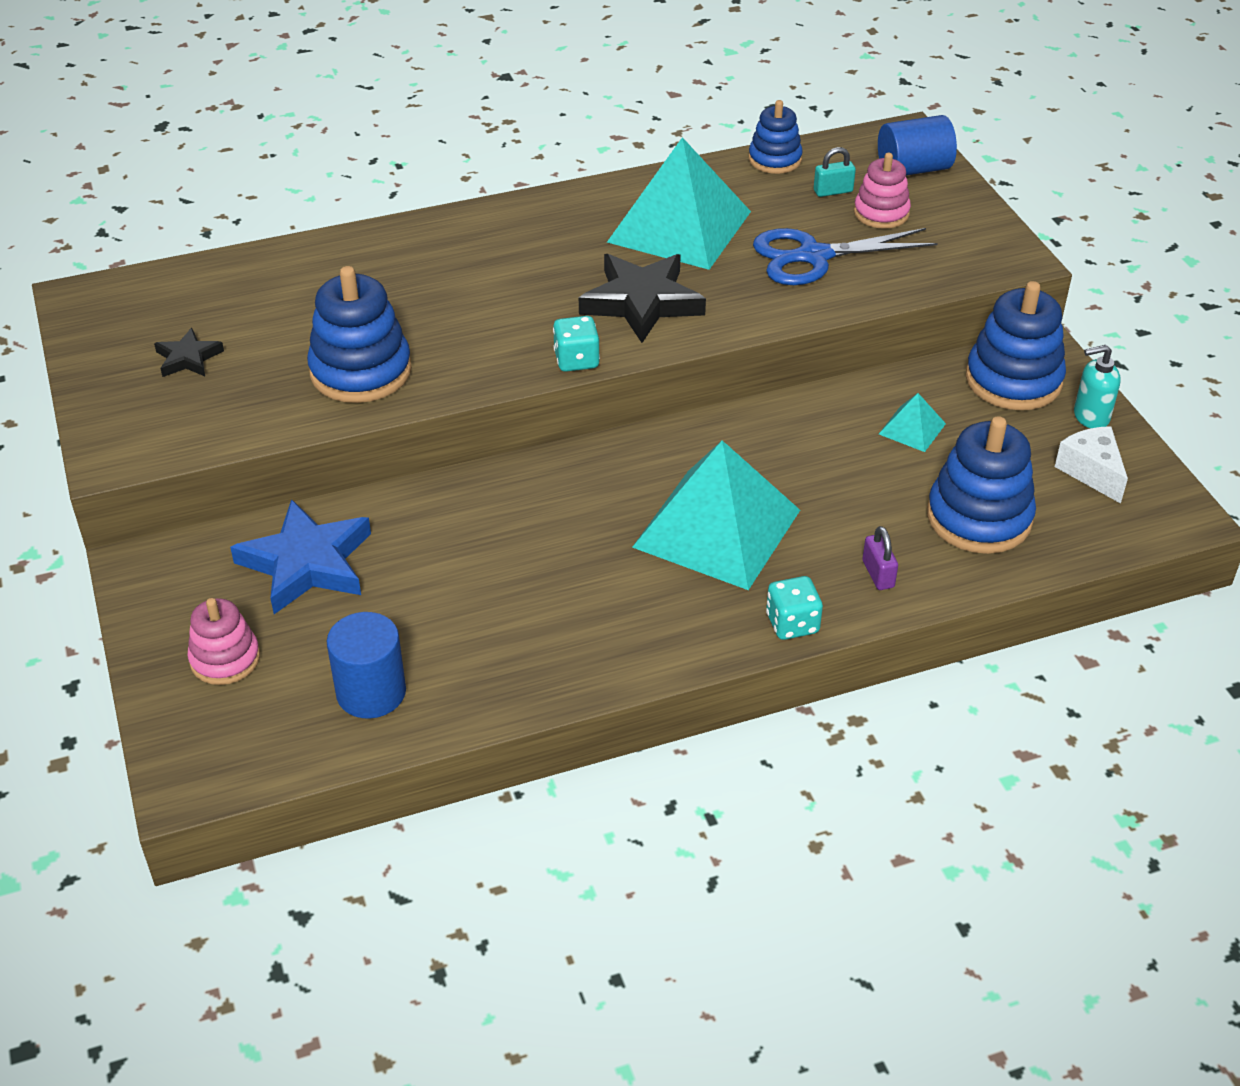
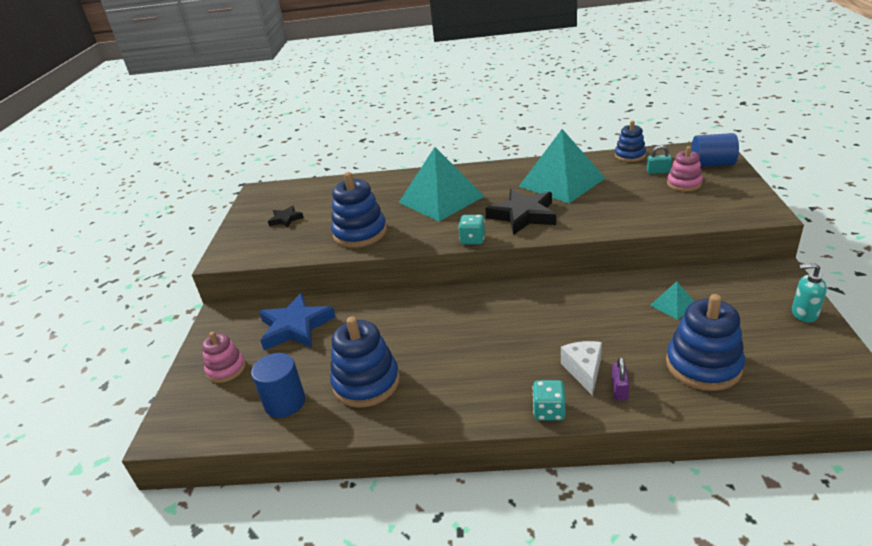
camera: 25 degrees right, 10 degrees down
(716, 528) = (525, 344): turquoise pyramid -> turquoise pyramid (441, 199)
(814, 256) = (634, 202): blue scissors -> none
(1013, 380) = (752, 285): blue stacking toy -> blue stacking toy (366, 383)
(1091, 472) = (796, 348): white cheese -> white cheese (584, 371)

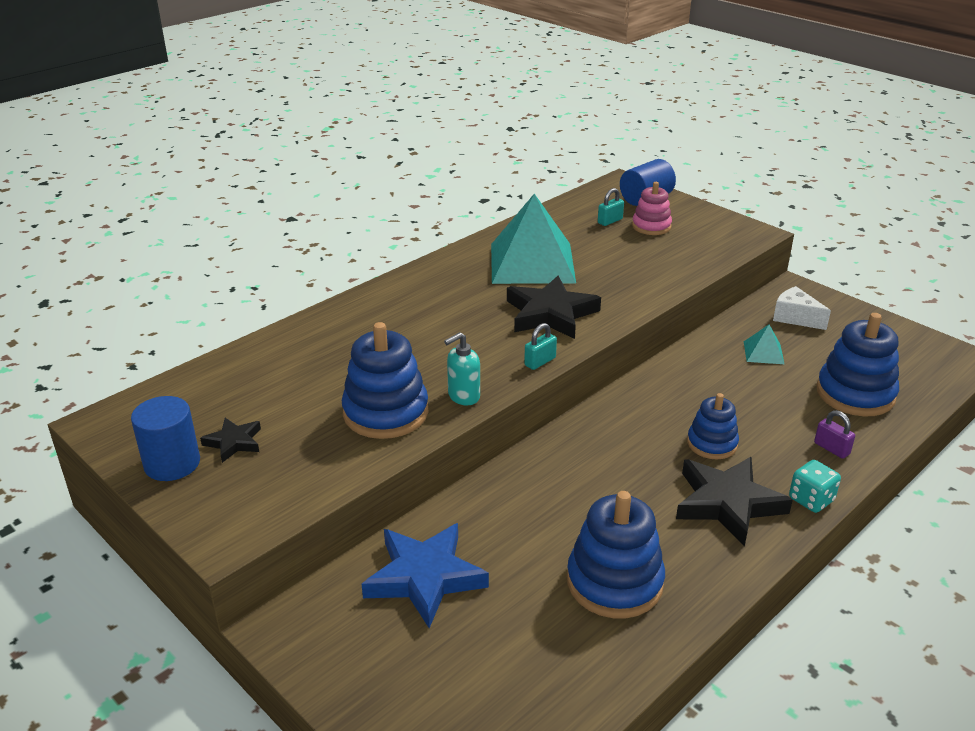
camera: 50 degrees left, 0 degrees up
(226, 369) = (416, 681): pink stacking toy -> none
(285, 402) = (560, 663): blue cylinder -> blue cylinder (172, 463)
(441, 199) = (422, 330): turquoise pyramid -> none
(473, 239) = (540, 362): turquoise dice -> turquoise padlock
(492, 381) = (727, 503): none -> black star
(584, 371) = (784, 448): white cheese -> white cheese (795, 318)
(630, 155) = (556, 211): blue stacking toy -> blue stacking toy (712, 443)
(804, 314) = (857, 316): turquoise soap dispenser -> turquoise soap dispenser (463, 396)

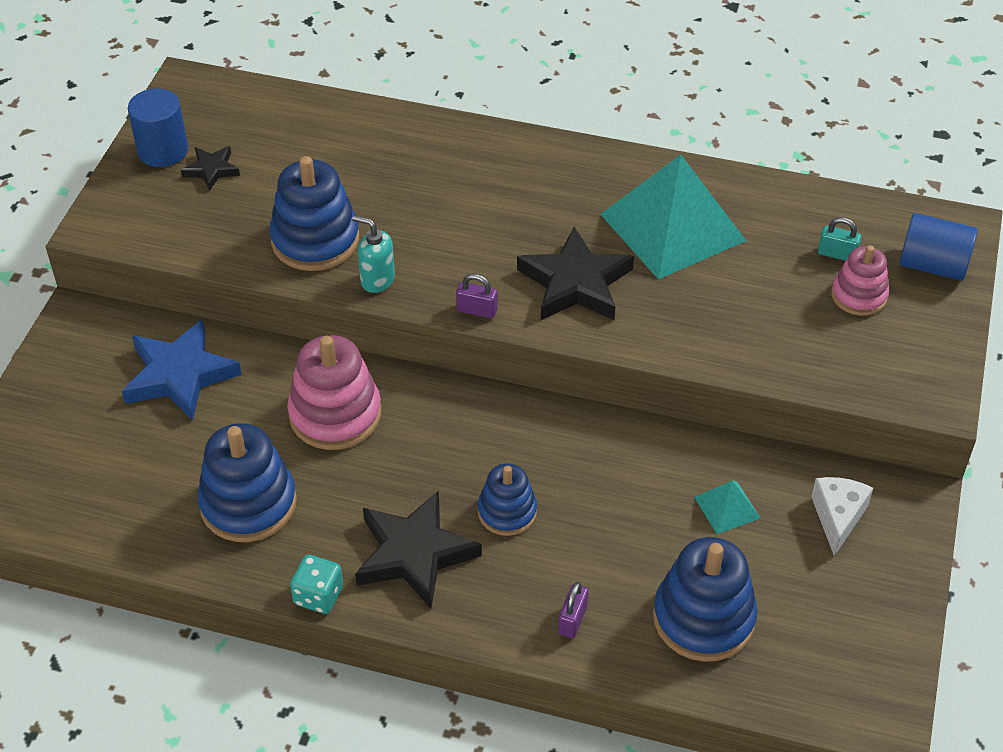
camera: 60 degrees right, 15 degrees up
(540, 362) = (477, 310): turquoise padlock -> purple padlock
(549, 497) = (335, 414): none -> pink stacking toy
(811, 500) = (466, 622): turquoise dice -> turquoise dice (318, 596)

